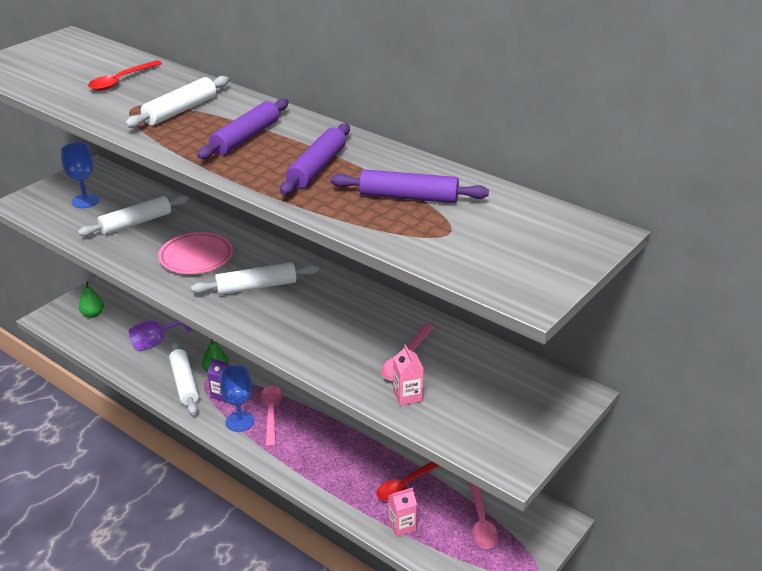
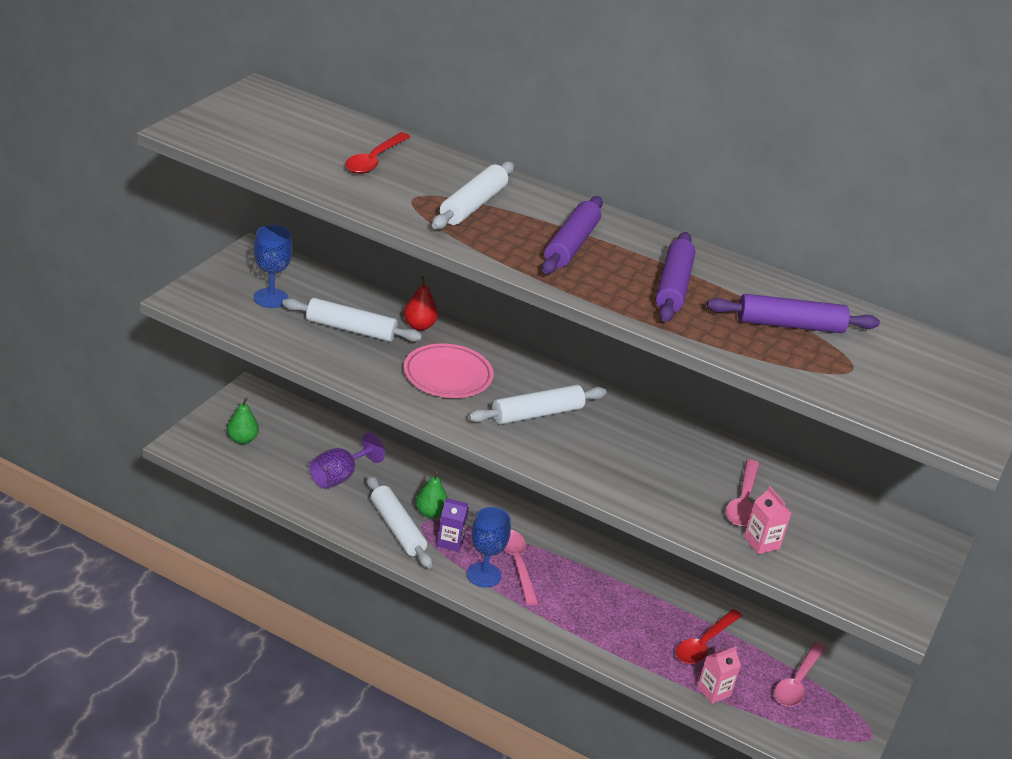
camera: 15 degrees left, 0 degrees up
(136, 223) = (351, 329): white rolling pin -> white rolling pin turned 60 degrees clockwise
(193, 219) = (419, 326): none -> red pear
(481, 521) = (797, 682): pink spoon -> pink spoon turned 45 degrees clockwise

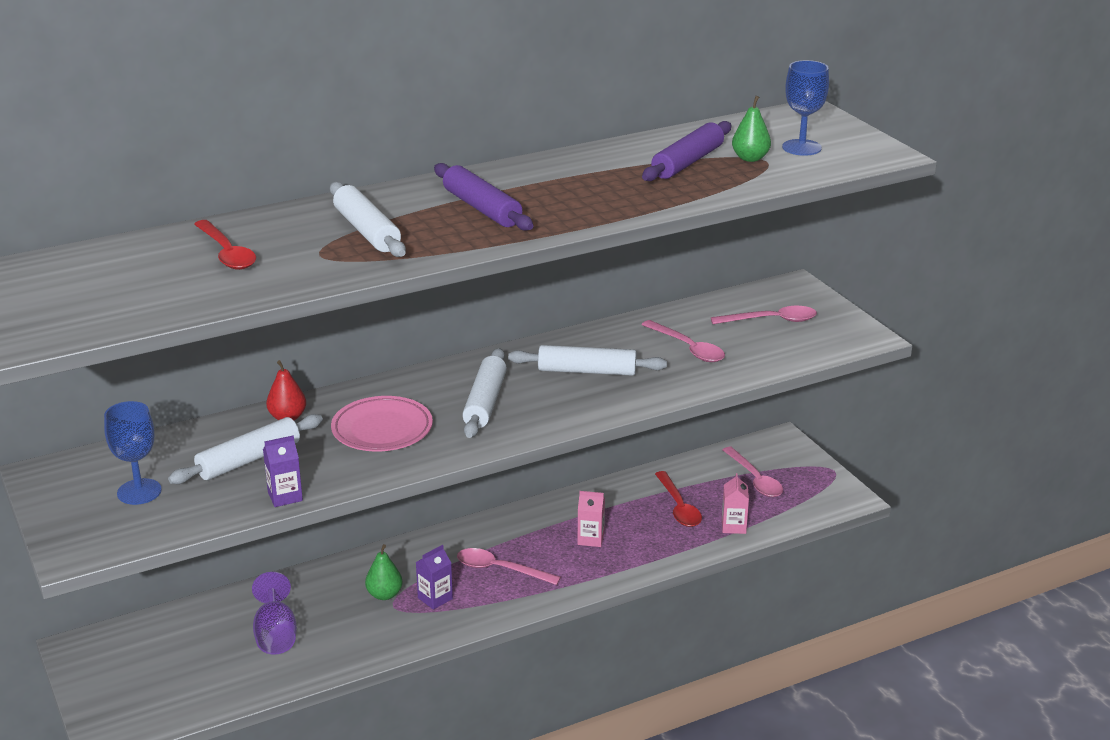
camera: 50 degrees left, 5 degrees down
(242, 439) = (147, 684): green pear -> green pear (750, 158)
(322, 362) = (285, 496): none -> purple carton
(397, 529) = (386, 626): white rolling pin -> white rolling pin (587, 371)
(483, 575) = (496, 596): blue goblet -> blue goblet (801, 147)
(672, 286) = (589, 188): purple rolling pin -> none
(761, 543) = (743, 360): pink carton -> pink carton (590, 539)
(851, 541) = (771, 320): none -> pink spoon

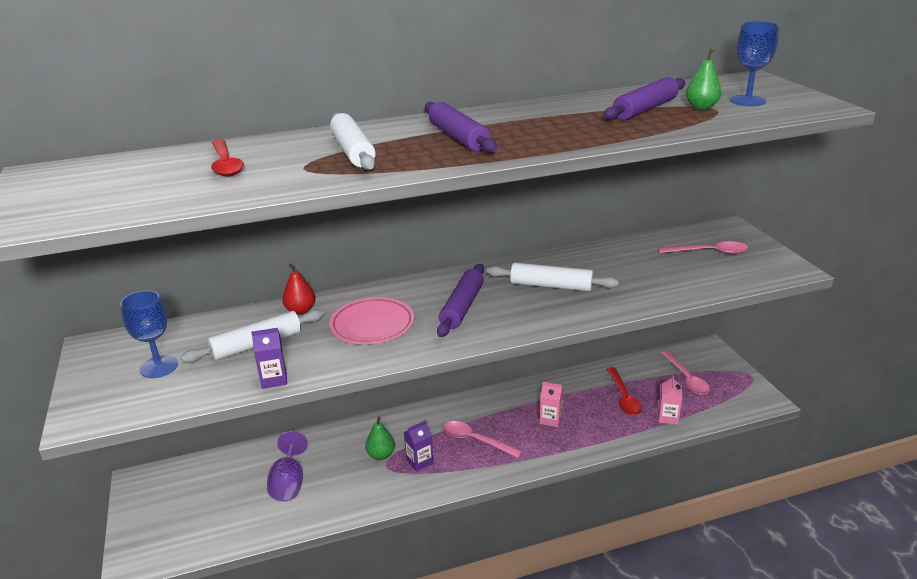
camera: 10 degrees right, 0 degrees up
(485, 402) = (462, 307): white rolling pin -> purple rolling pin
(688, 348) = (637, 271): pink spoon -> none

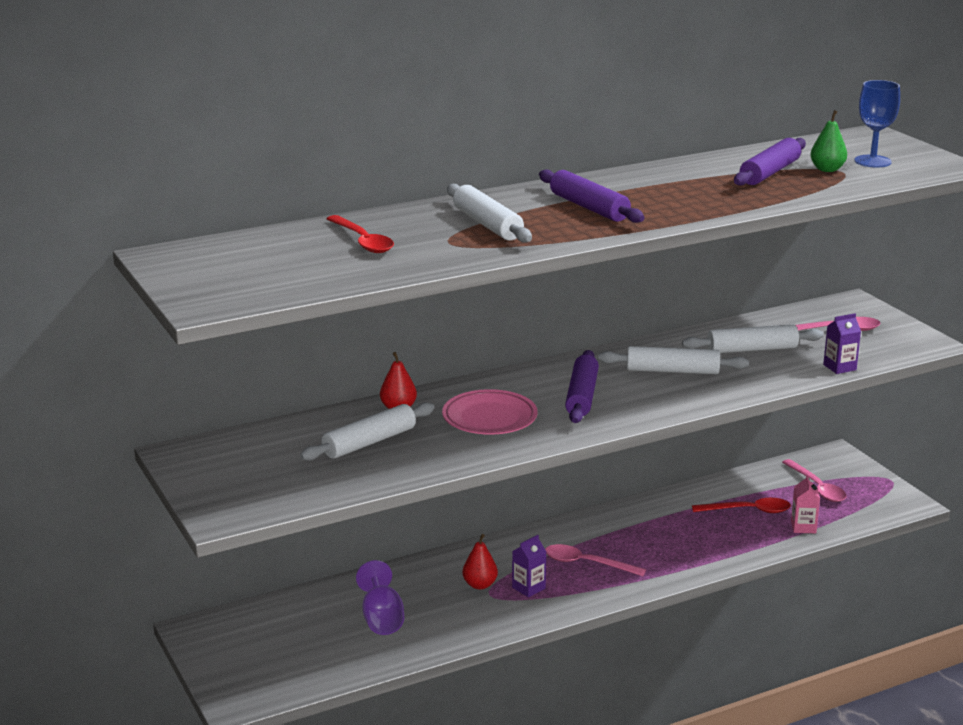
camera: 10 degrees left, 5 degrees down
(159, 367) = (272, 468): blue goblet -> none
(274, 379) = (410, 472): purple carton -> purple carton (839, 367)
(381, 455) = (480, 585): green pear -> red pear
(551, 419) = (668, 538): pink carton -> none
(623, 397) = (748, 511): red spoon -> red spoon turned 75 degrees counterclockwise
(627, 268) = (751, 349): none -> white rolling pin

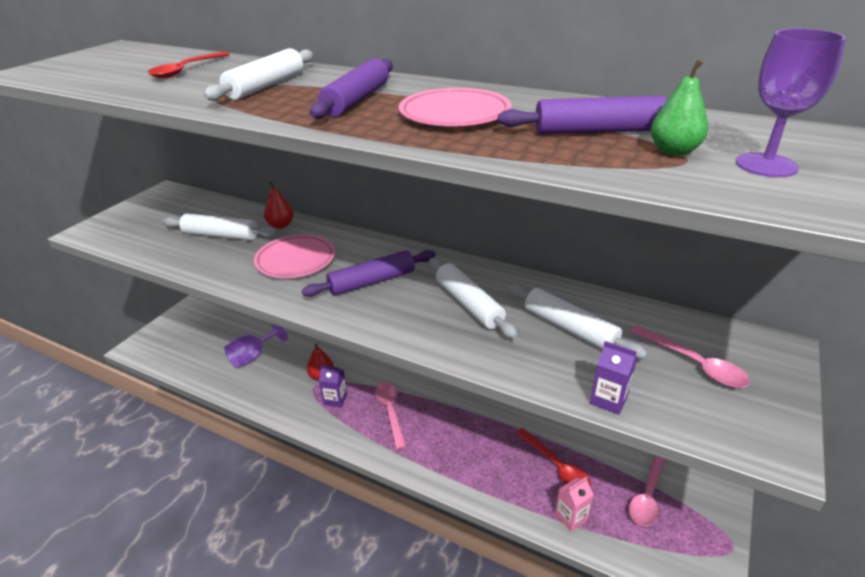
camera: 55 degrees right, 10 degrees up
(676, 192) = (454, 114): none -> pink plate
(872, 161) = (766, 165): blue goblet -> purple goblet

